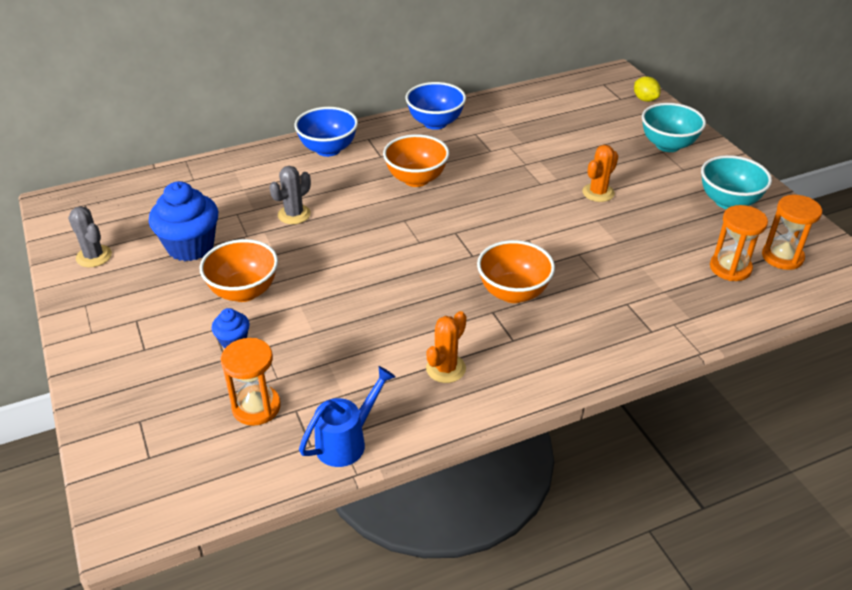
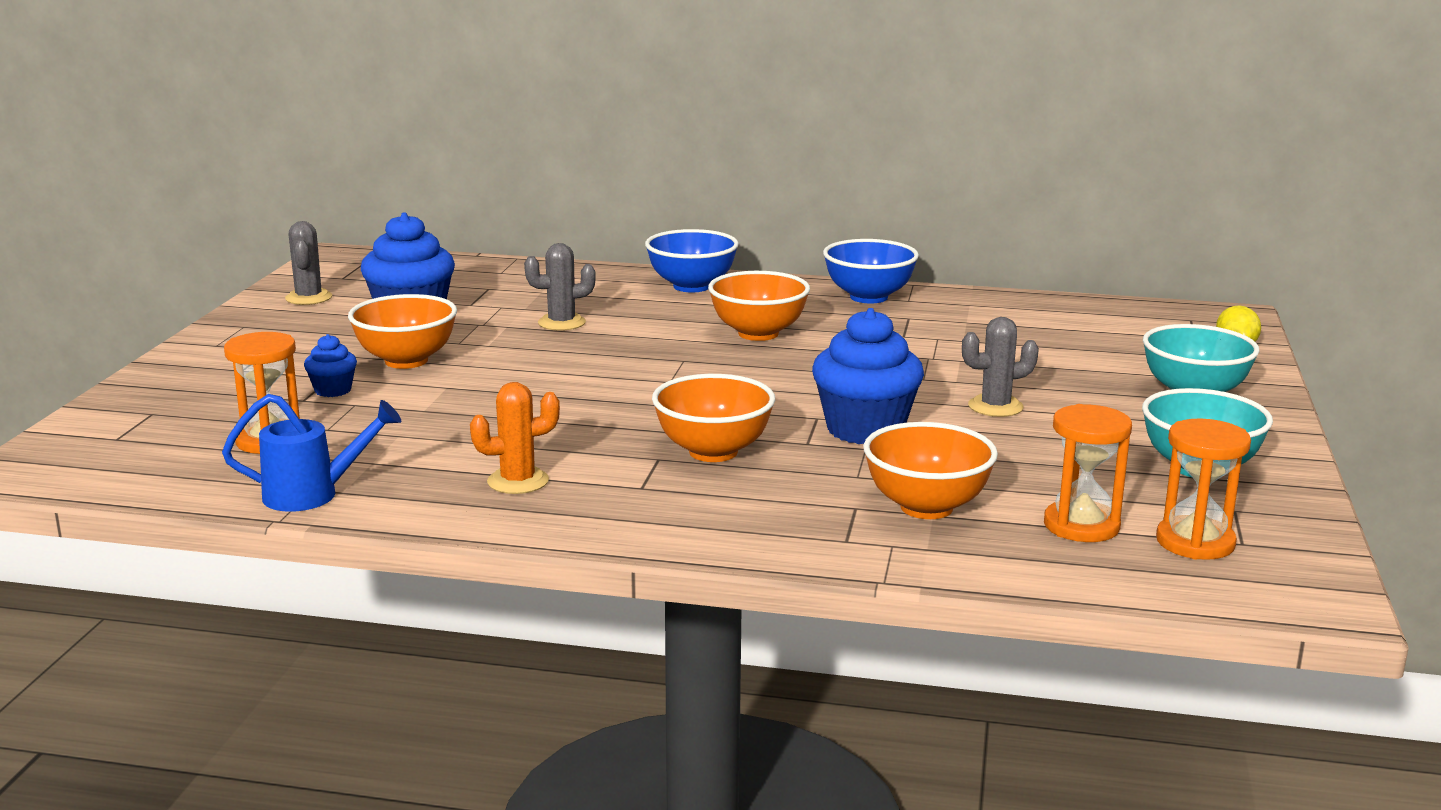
camera: 35 degrees right, 20 degrees down
(562, 239) = (865, 429): none -> blue cupcake
(598, 193) = (995, 407): orange cactus -> grey cactus
(656, 287) = (926, 507): none -> orange bowl

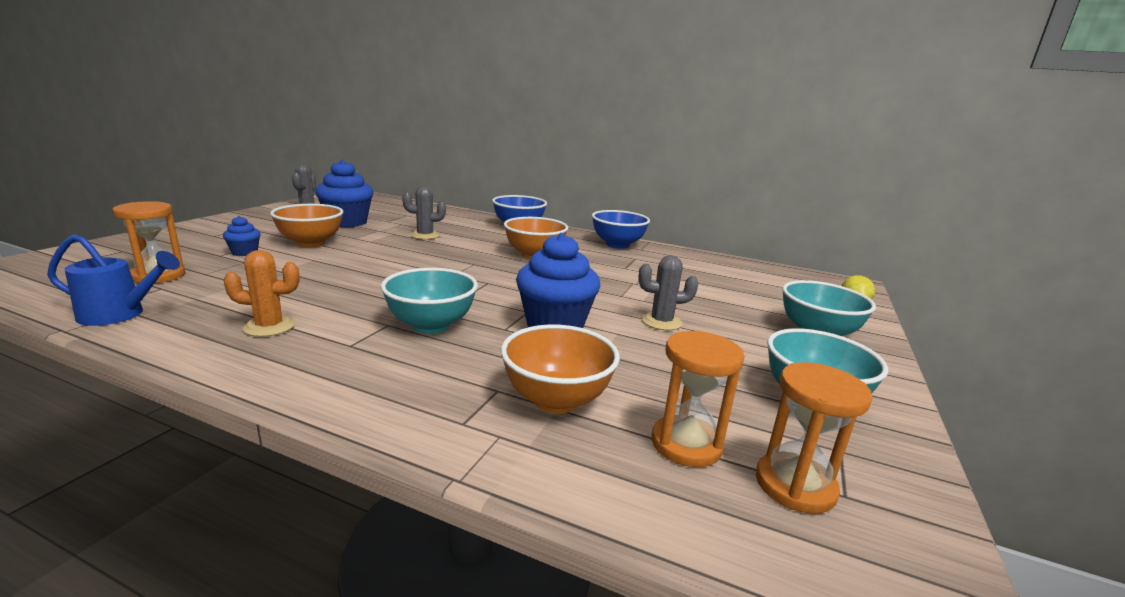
camera: 10 degrees right, 0 degrees up
(713, 452) = (431, 325): orange bowl -> turquoise bowl

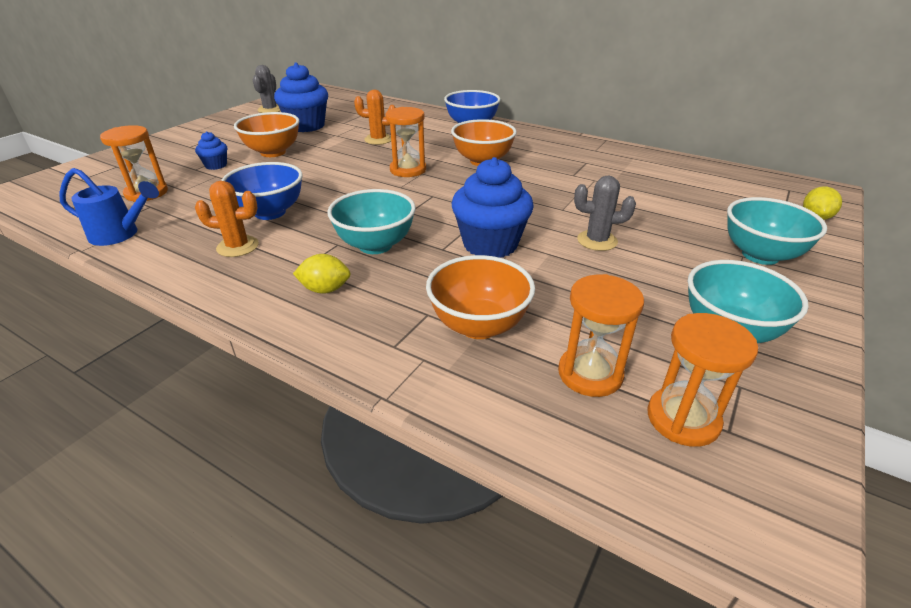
camera: 10 degrees right, 15 degrees up
(376, 368) = (325, 289): none -> yellow lemon
(425, 235) = (378, 140): grey cactus -> orange cactus
(459, 260) = (408, 170): none -> orange hourglass
(617, 245) = (571, 145): blue bowl -> blue bowl (270, 212)

